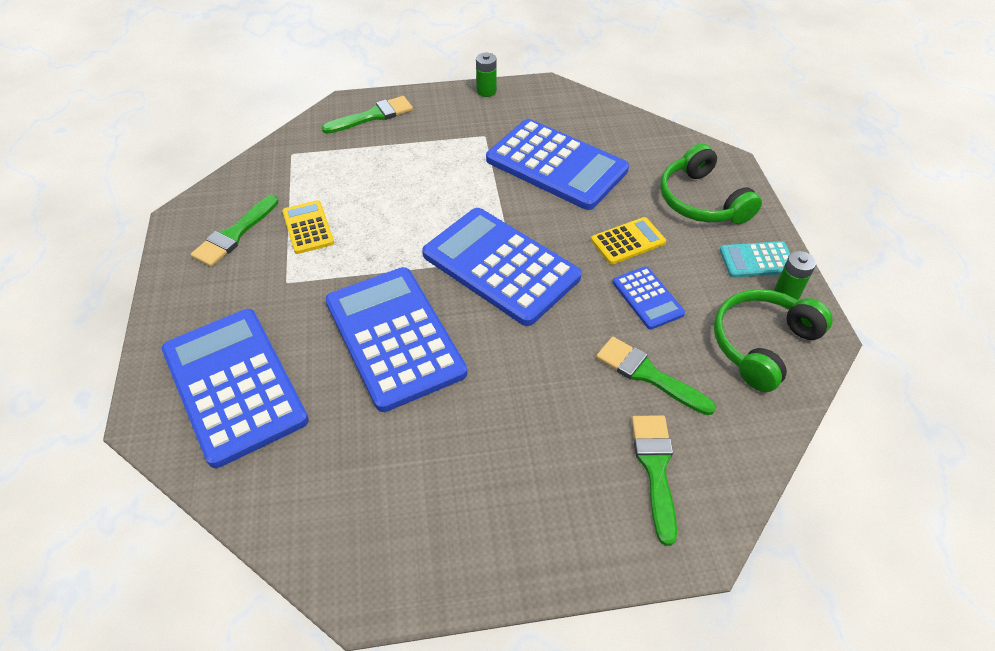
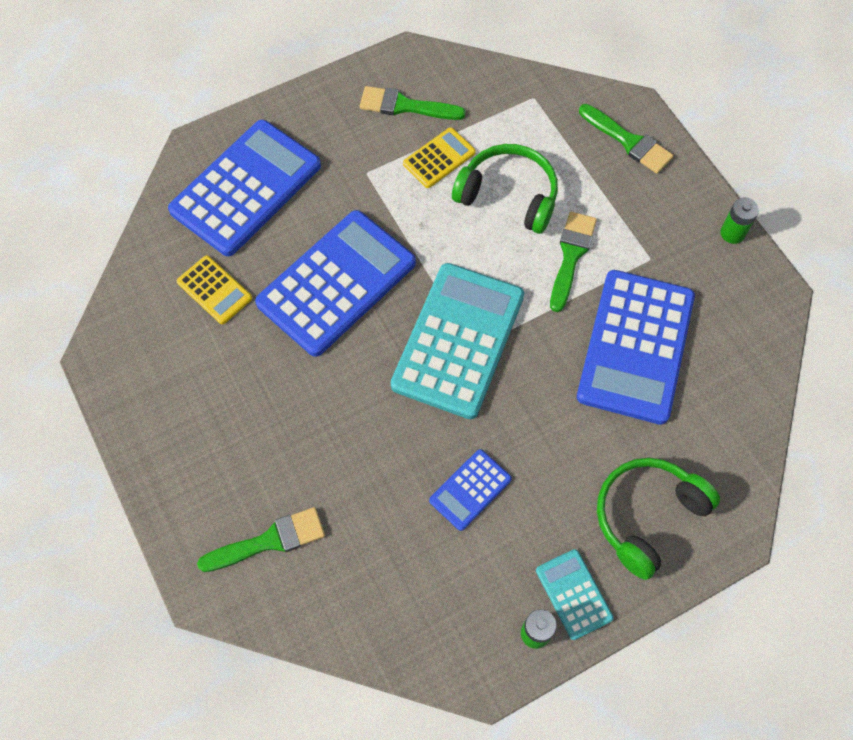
camera: 70 degrees right, 15 degrees up
(500, 266) = (458, 340): blue calculator -> turquoise calculator
(628, 241) = (545, 451): yellow calculator -> yellow calculator (214, 290)
(648, 374) = (371, 512): green brush -> green brush (571, 256)
(762, 344) = (450, 616): green headphones -> green headphones (508, 195)

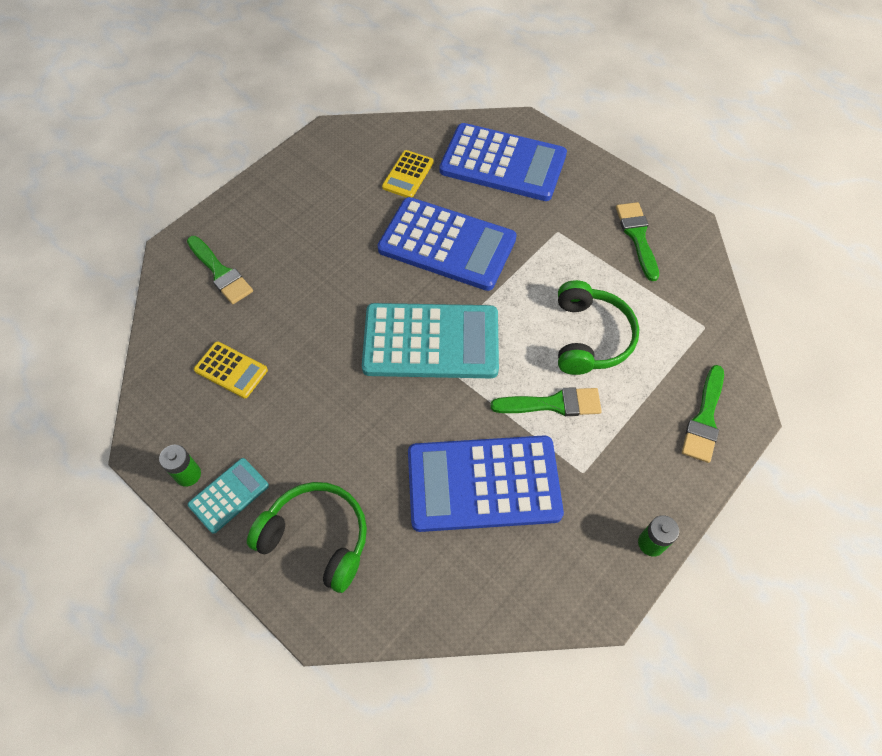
camera: 70 degrees right, 5 degrees down
(439, 158) = (599, 275): yellow calculator -> yellow calculator (231, 370)
(470, 490) = (299, 390): blue calculator -> none

